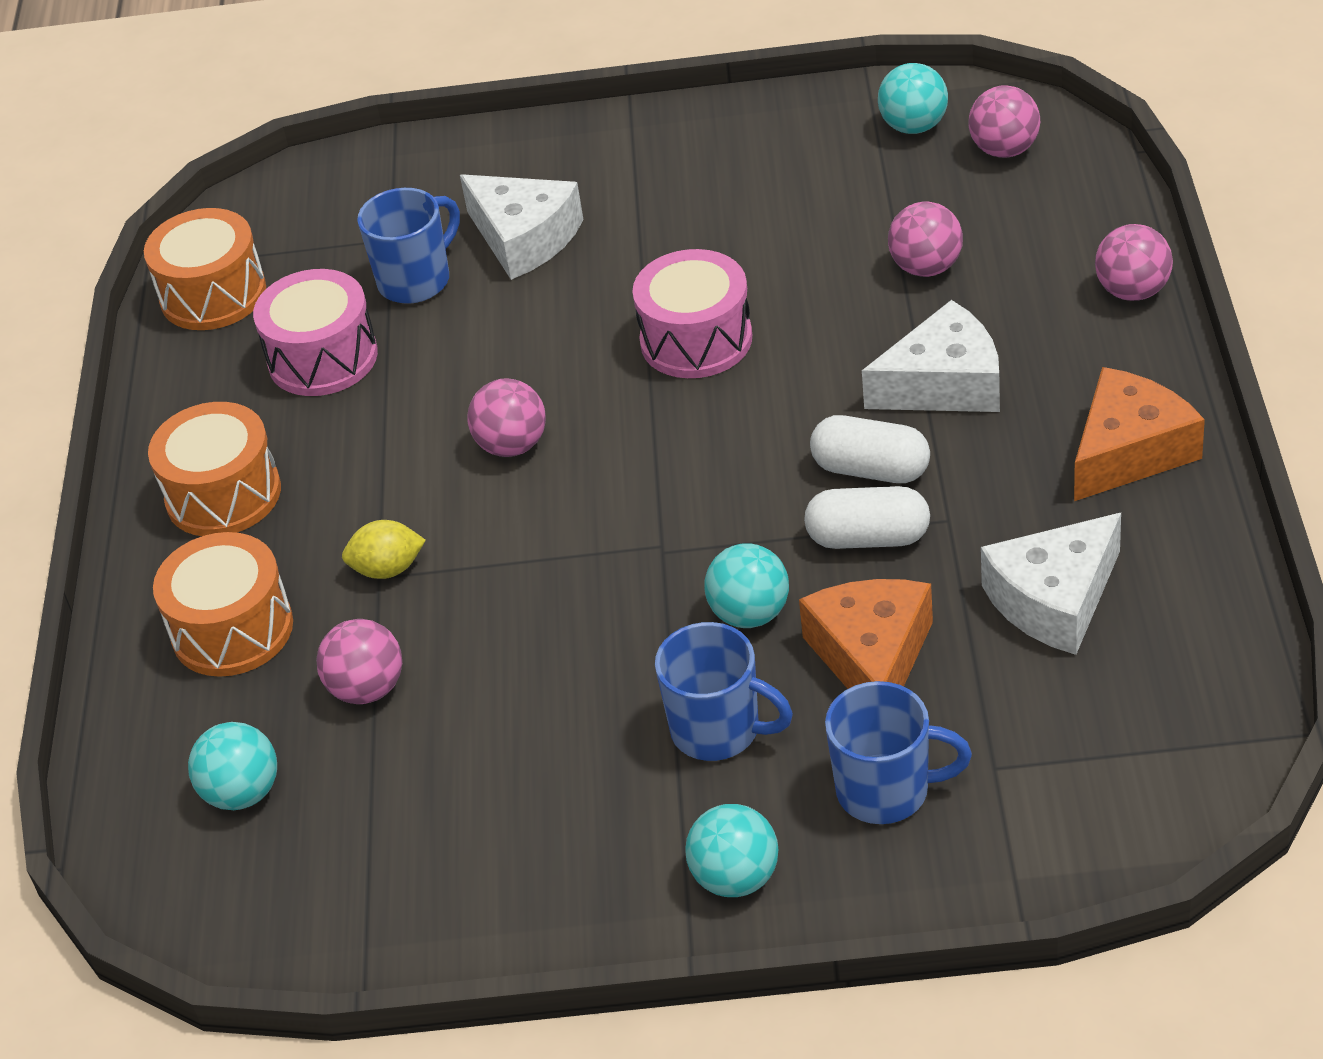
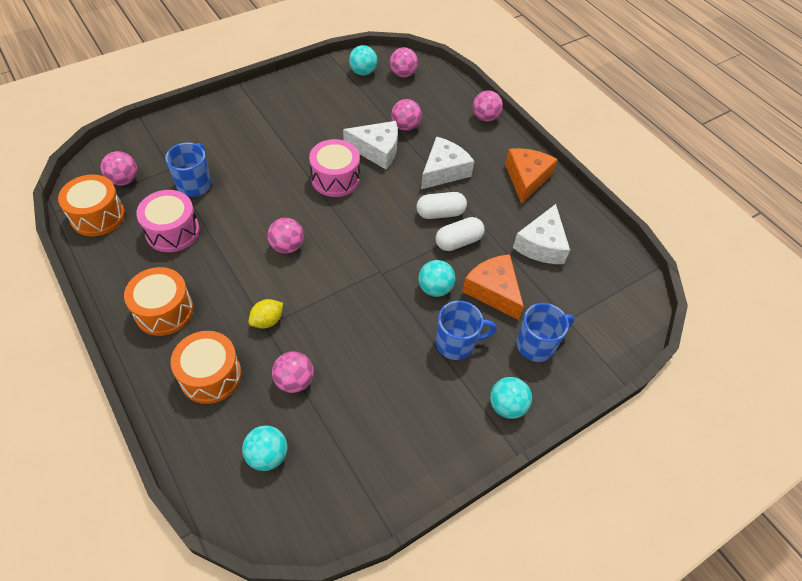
camera: 40 degrees left, 10 degrees up
(295, 239) = (124, 180): none -> pink ball
(524, 238) = (232, 154): white cheese -> white cheese (377, 150)

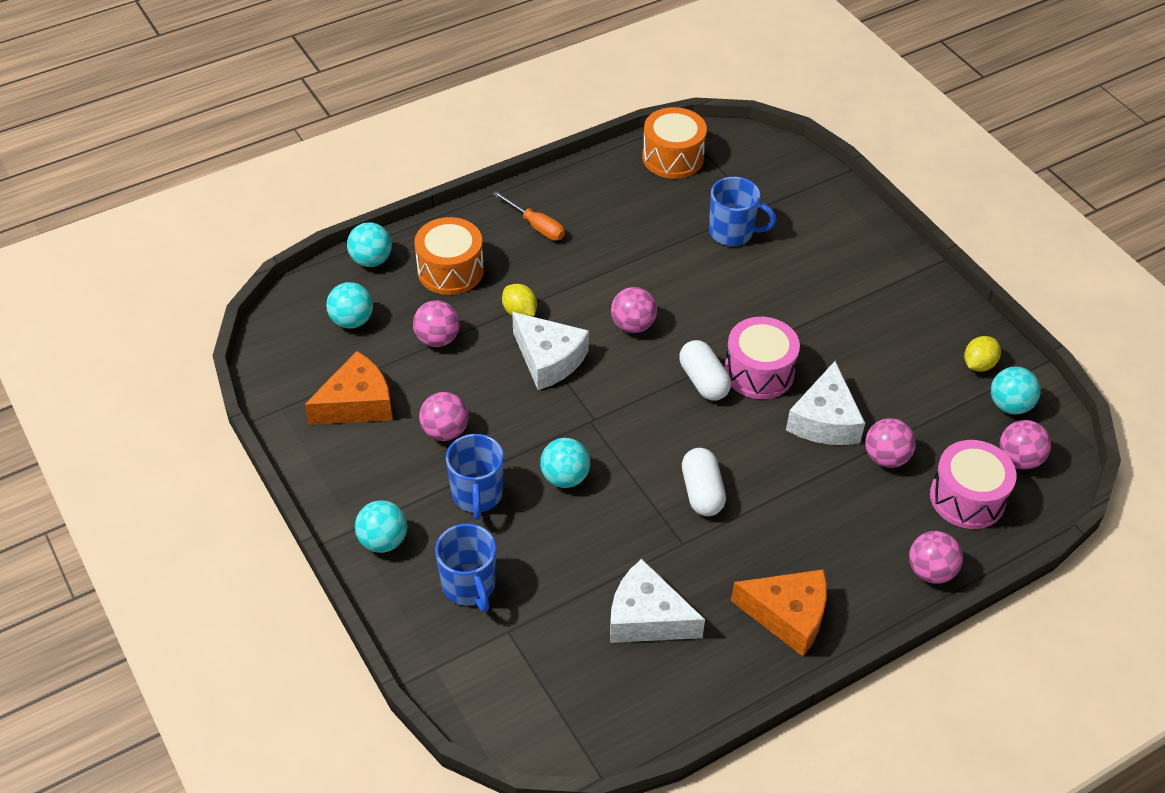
camera: 95 degrees right, 5 degrees down
(124, 180) = (733, 170): pink ball -> pink ball (445, 431)
(164, 311) = (536, 226): orange drum -> orange screwdriver
(172, 231) = (652, 221): pink drum -> pink drum (967, 498)
(187, 446) = (371, 260): none -> turquoise ball
(331, 80) = (978, 364): none -> yellow lemon
(443, 171) = (791, 502): white cheese -> white cheese (548, 359)
(458, 242) = (648, 510): white capsule -> white capsule (703, 381)
(493, 291) = (560, 545): orange cheese -> orange cheese (357, 403)

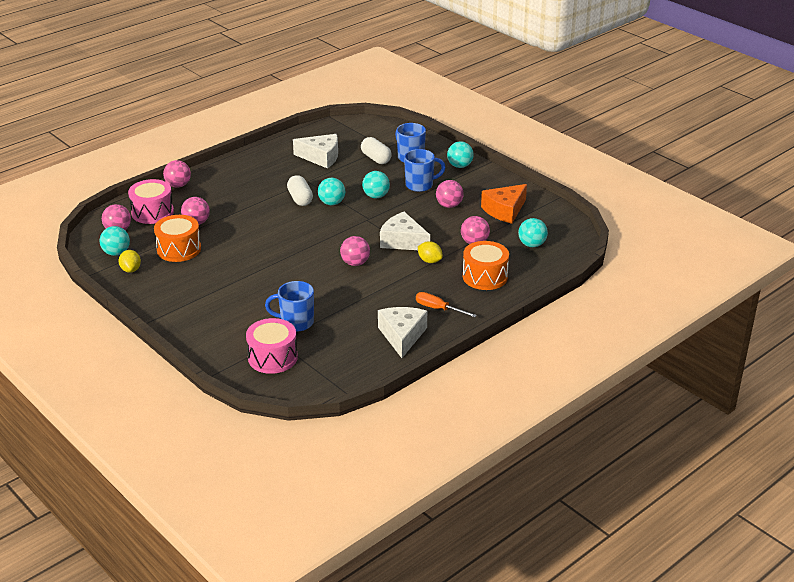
camera: 170 degrees right, 15 degrees down
(371, 260) = (540, 276): turquoise ball -> turquoise ball (332, 203)
(477, 495) = (420, 185): blue mug -> blue mug turned 90 degrees clockwise
(673, 157) = (349, 368): orange drum -> orange drum (179, 249)
(703, 381) = (305, 242): white capsule -> white capsule (376, 158)
(759, 372) = (272, 250): pink drum -> pink drum (272, 357)
(788, 615) = (252, 164): orange cheese -> none
(825, 420) = (231, 234): white cheese -> white cheese (402, 336)
(978, 364) = (131, 270): yellow lemon -> yellow lemon turned 45 degrees counterclockwise

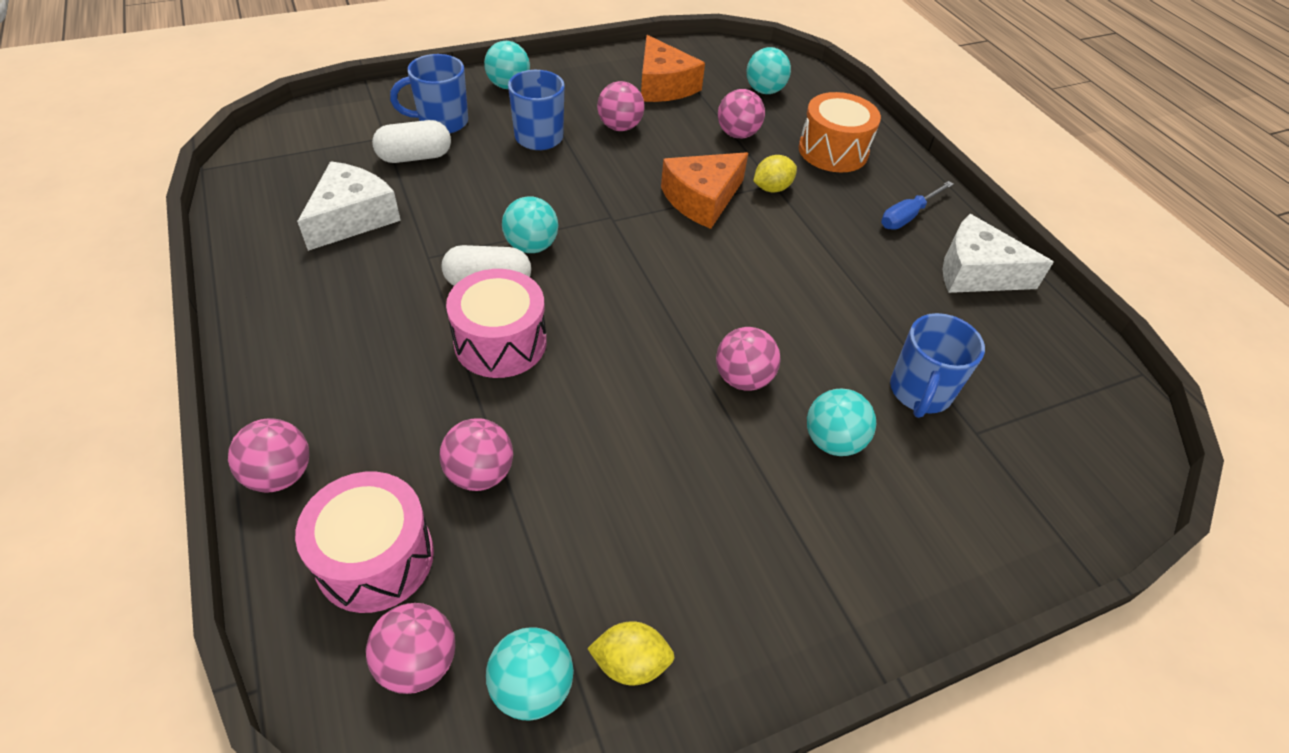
camera: 75 degrees left, 15 degrees up
(179, 249) = (581, 533): orange drum -> none
(272, 357) = (1030, 454): pink drum -> pink drum (500, 342)
(355, 263) = (748, 268): pink ball -> pink ball (743, 378)
(376, 196) = (542, 190): turquoise ball -> turquoise ball (833, 441)
(402, 241) = (702, 199): white cheese -> orange cheese
(438, 309) = (907, 216): orange screwdriver -> blue screwdriver

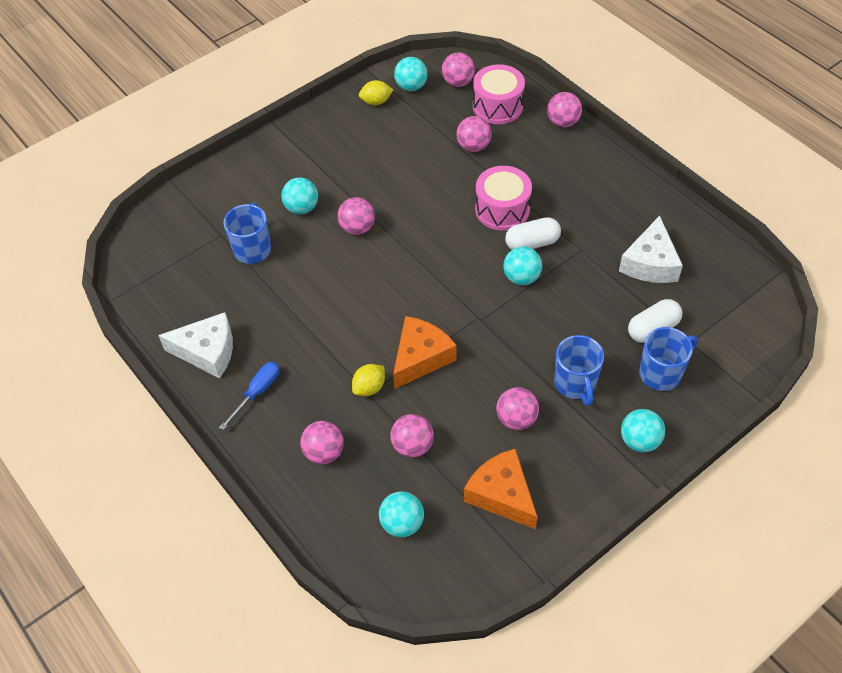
camera: 170 degrees right, 5 degrees up
(833, 151) = (324, 452): orange drum -> pink ball

